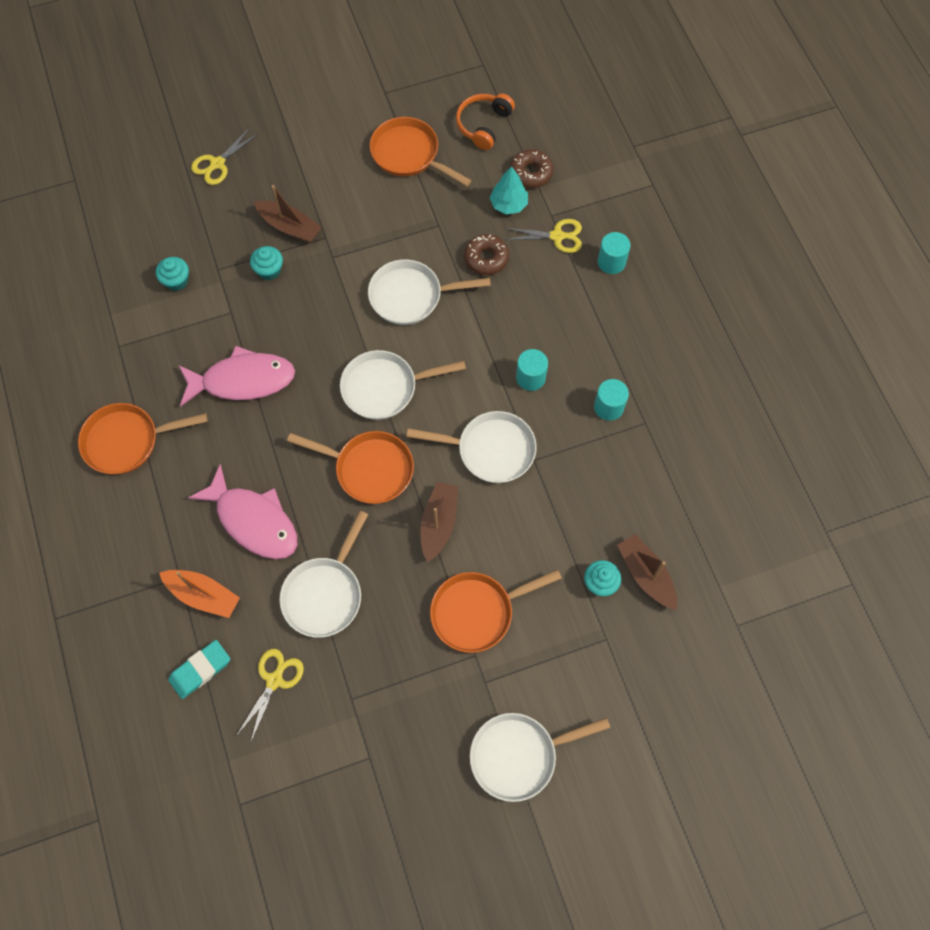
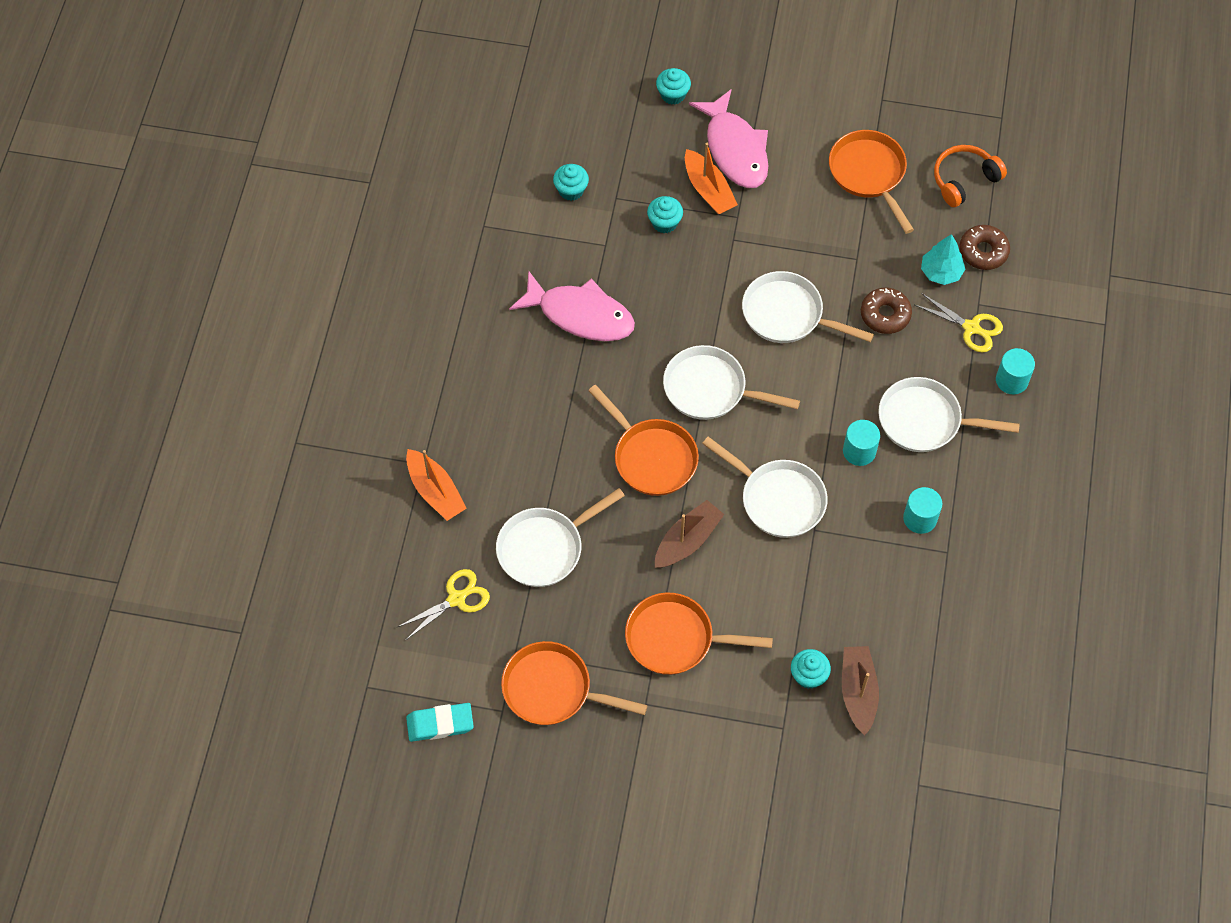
camera: 30 degrees right, 5 degrees down
(127, 441) = (443, 317): orange pan -> orange pan (553, 689)
(200, 670) = (396, 554): turquoise eraser -> turquoise eraser (440, 724)
(217, 164) = (673, 94): yellow scissors -> turquoise cupcake
(253, 521) = (517, 449): pink fish -> pink fish (735, 149)
(289, 227) = (708, 190): brown boat -> orange boat
(519, 755) = (638, 784): white pan -> white pan (925, 420)

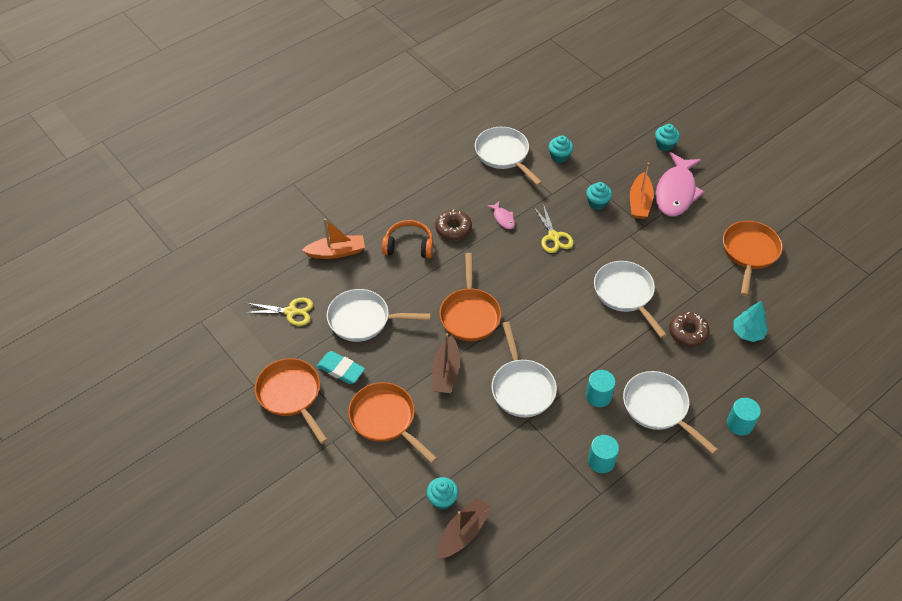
camera: 40 degrees right, 10 degrees down
(435, 491) = (336, 252): orange boat -> orange boat turned 105 degrees counterclockwise
(440, 724) = (215, 367): turquoise eraser -> turquoise eraser (341, 369)
(580, 315) = (503, 218): pink fish -> pink fish, size x0.44
(687, 540) = (446, 372): brown boat -> brown boat turned 105 degrees clockwise
(710, 389) = (539, 302): white pan -> white pan (504, 154)
(964, 180) = (811, 292): orange headphones -> orange headphones (409, 246)
(972, 328) = (740, 377): yellow scissors -> yellow scissors (553, 237)
(983, 251) = (788, 339): brown donut -> brown donut (453, 229)

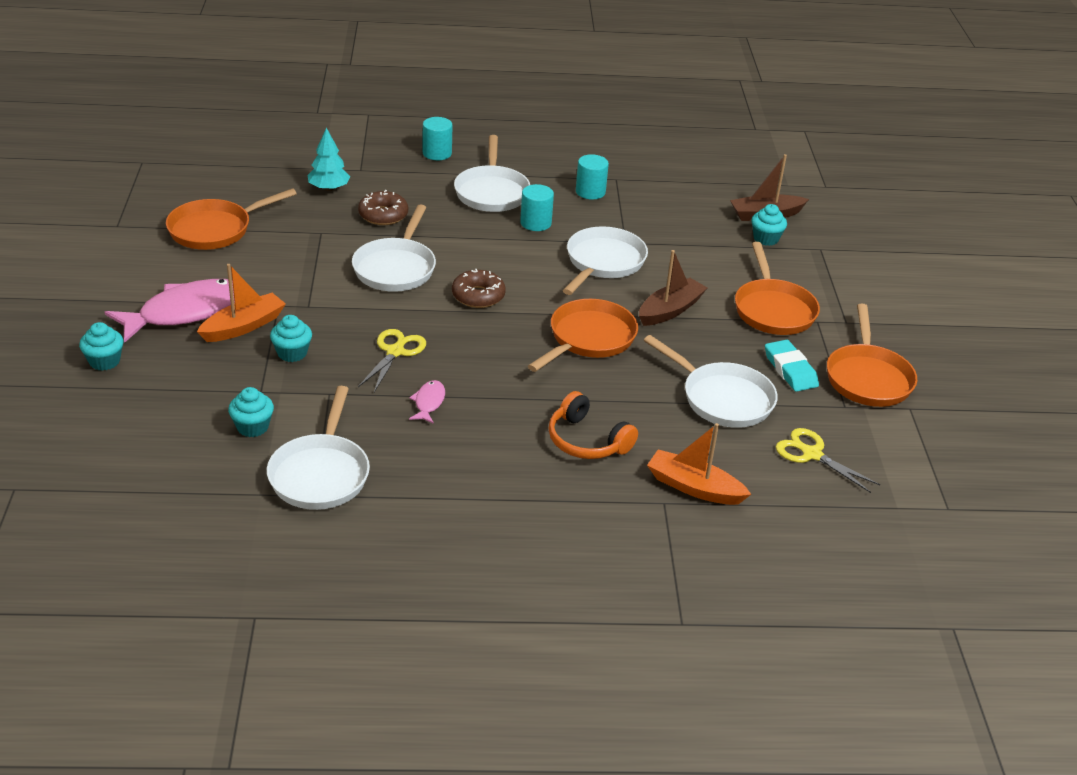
camera: 145 degrees left, 15 degrees down
(453, 229) = (506, 427): brown donut -> brown donut (478, 296)

